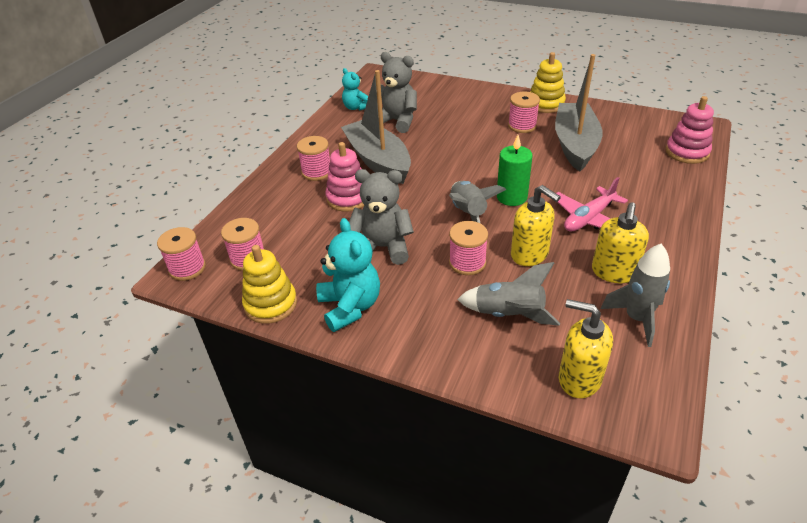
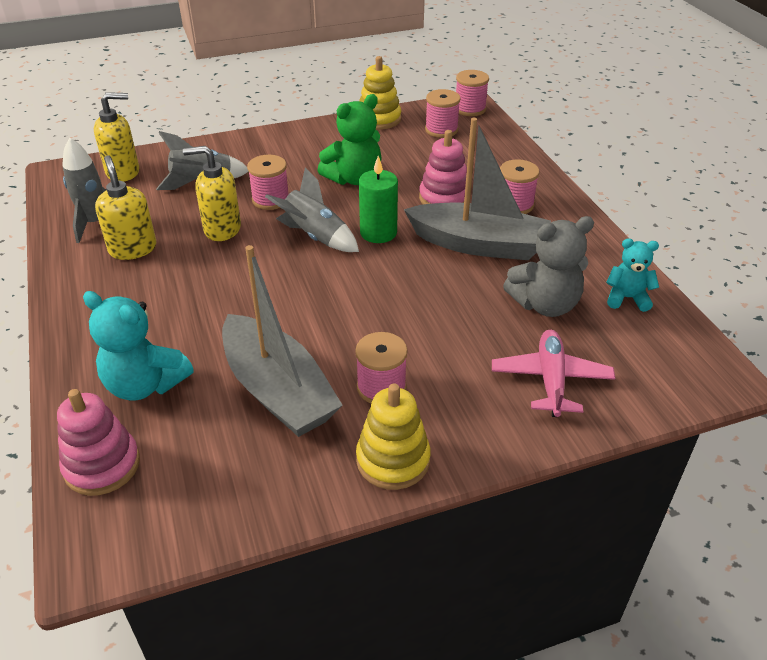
camera: 135 degrees right, 0 degrees up
(350, 307) = (324, 139): turquoise teddy bear -> turquoise teddy bear (145, 384)
(383, 247) = (354, 179): grey teddy bear -> green teddy bear
(511, 197) = (290, 274): green candle -> green candle (378, 233)
(588, 218) = (188, 289): pink plane -> pink plane (551, 380)

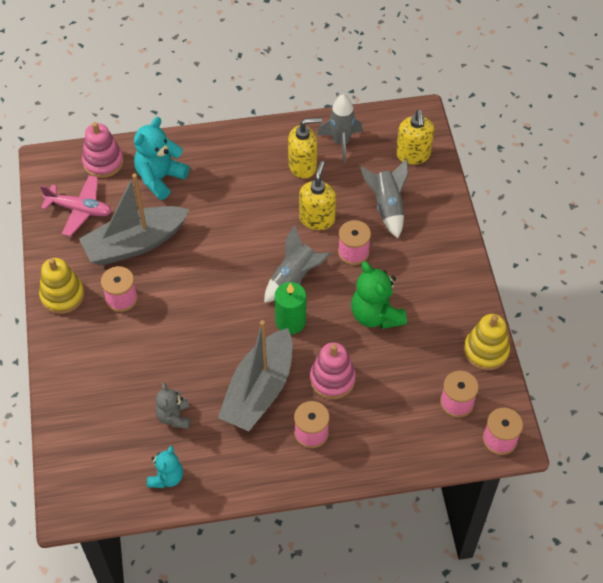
camera: 100 degrees right, 15 degrees up
(545, 304) = (174, 417): grey teddy bear -> grey teddy bear, size x0.62
(551, 380) = (98, 397): pink plane -> pink plane (79, 209)

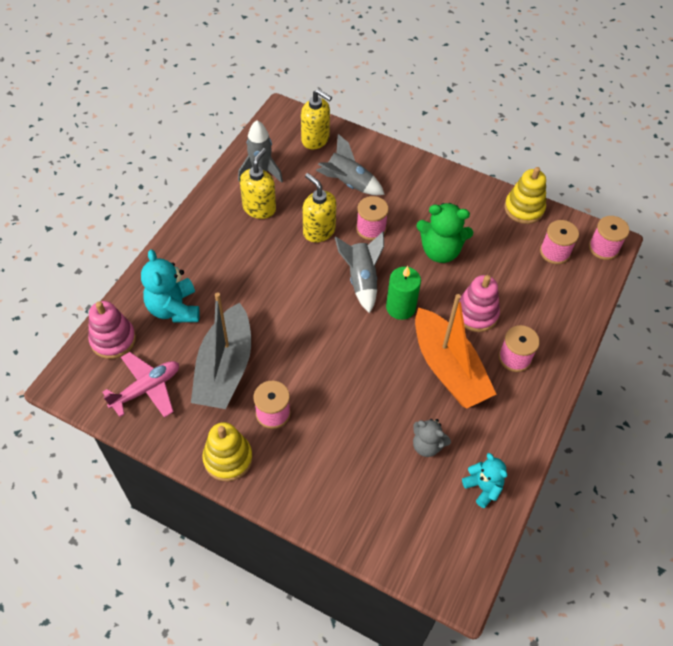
camera: 55 degrees left, 0 degrees up
(259, 390) = (448, 368): grey boat -> orange boat

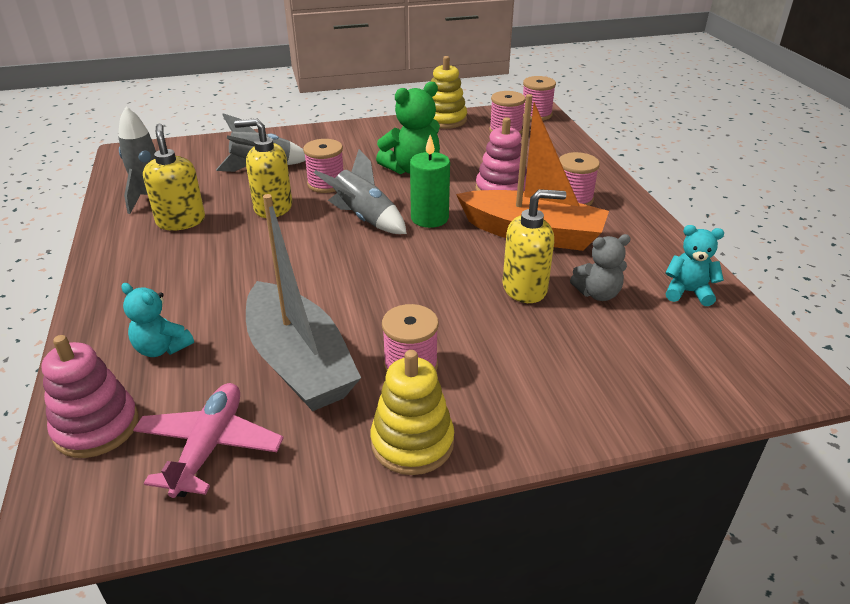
camera: 40 degrees left, 20 degrees down
(174, 308) = (162, 348): turquoise teddy bear -> turquoise teddy bear, size x0.62
(315, 139) = (188, 155): yellow soap dispenser -> yellow soap dispenser (525, 288)

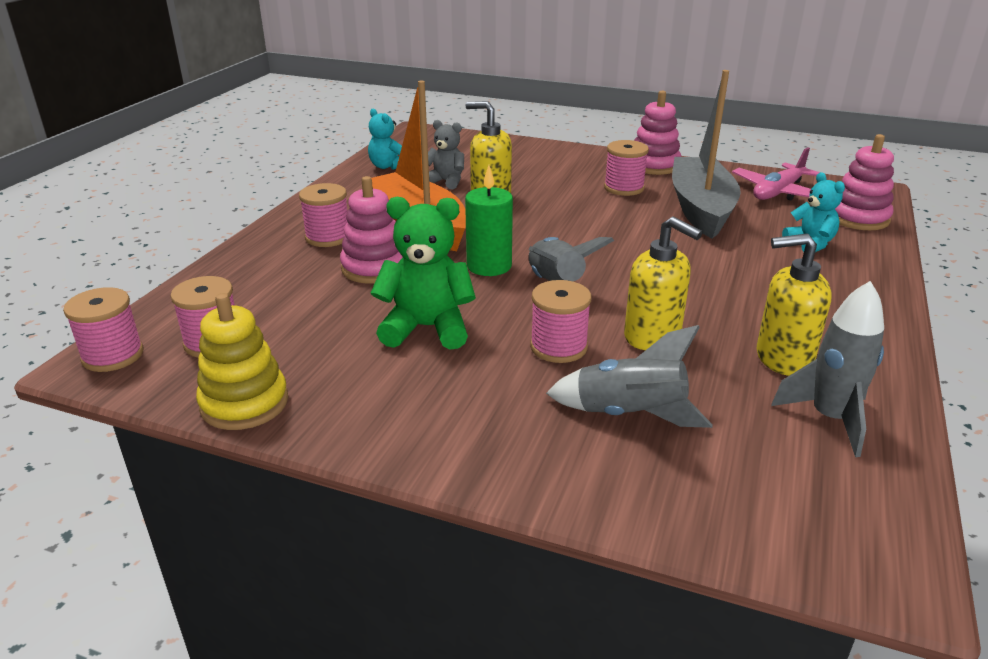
camera: 145 degrees left, 5 degrees down
(181, 221) = (783, 358): yellow soap dispenser -> yellow soap dispenser turned 75 degrees clockwise
(412, 442) = (654, 165): yellow stacking toy -> pink stacking toy

